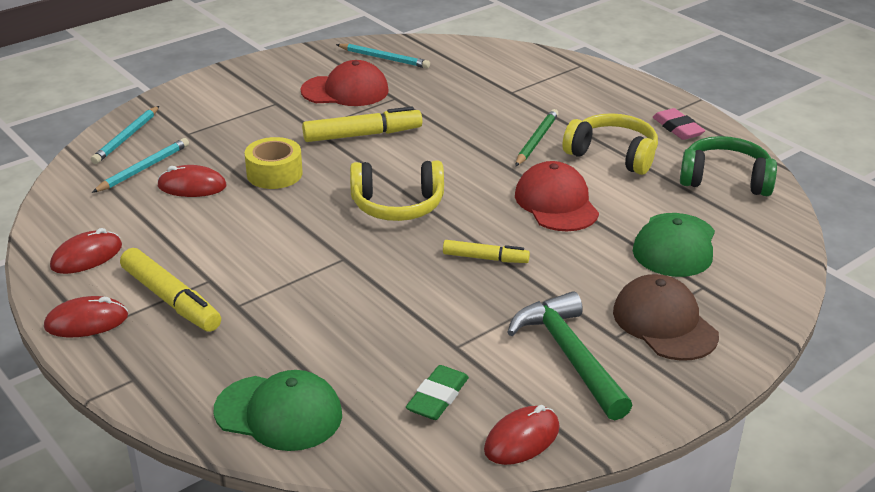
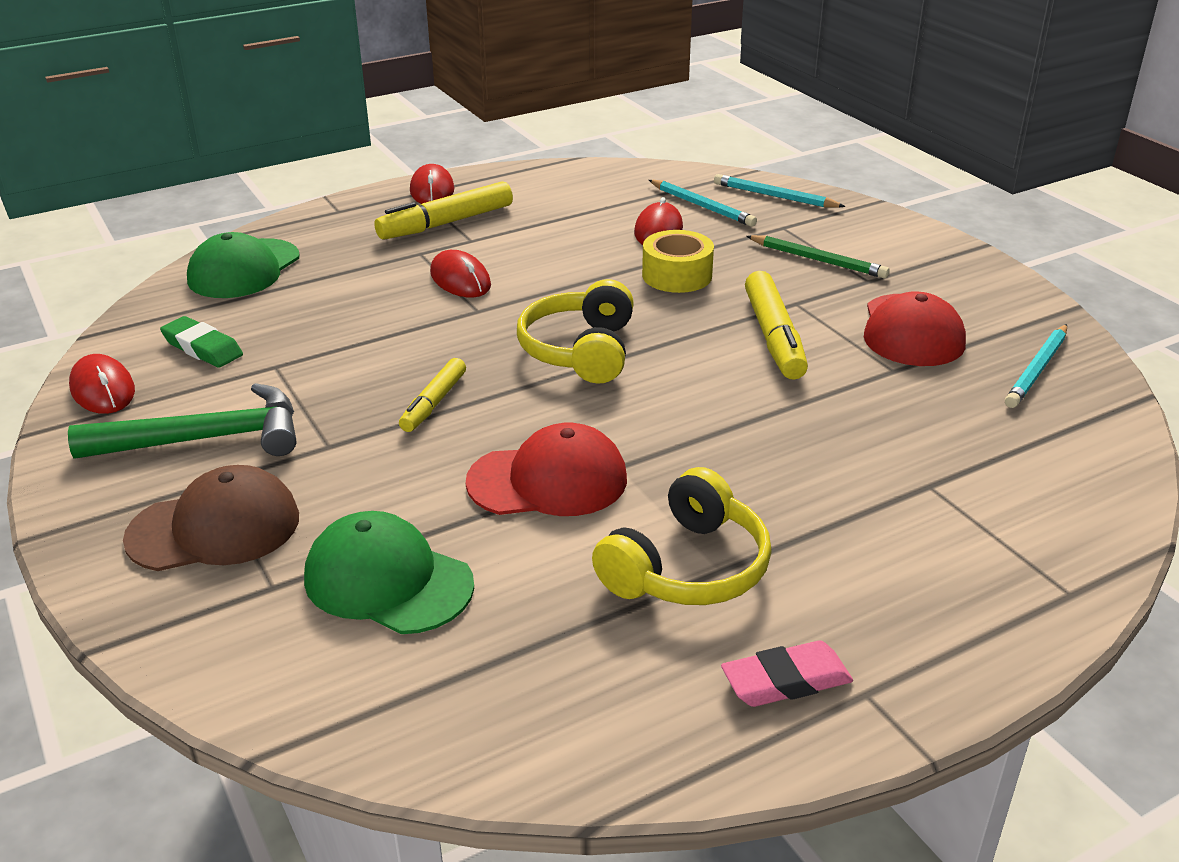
camera: 100 degrees right, 0 degrees up
(86, 256) = (537, 186): red mouse -> red mouse (460, 279)
(537, 140) = (747, 489): green pencil -> green pencil (818, 260)
(725, 179) = (571, 701): green headphones -> none

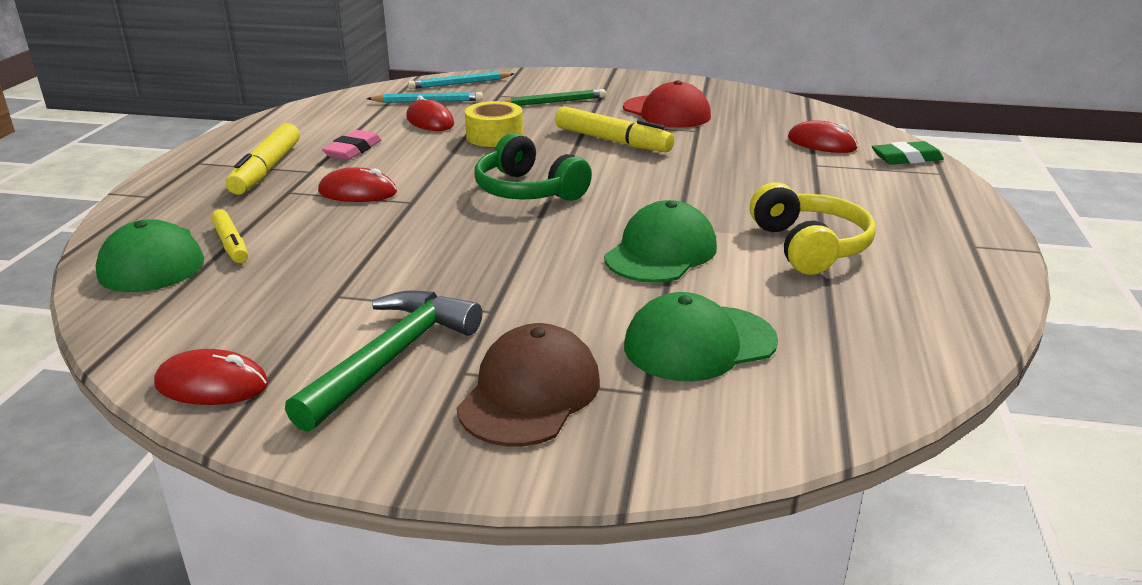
camera: 50 degrees left, 5 degrees down
(202, 348) = (241, 316): green eraser -> green eraser (906, 158)
(432, 190) = (205, 157): red mouse -> red mouse (821, 143)
(433, 403) = (504, 255): yellow marker -> yellow marker (231, 244)
(548, 480) = (661, 252): red cap -> green cap
(580, 351) = (528, 191): yellow headphones -> green headphones
(786, 681) = (942, 260): pink eraser -> pink eraser (353, 150)
(1036, 369) = (748, 105): turquoise pencil -> none

